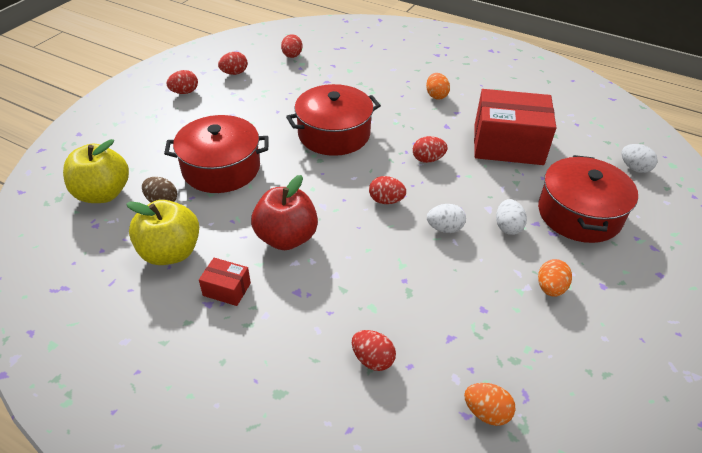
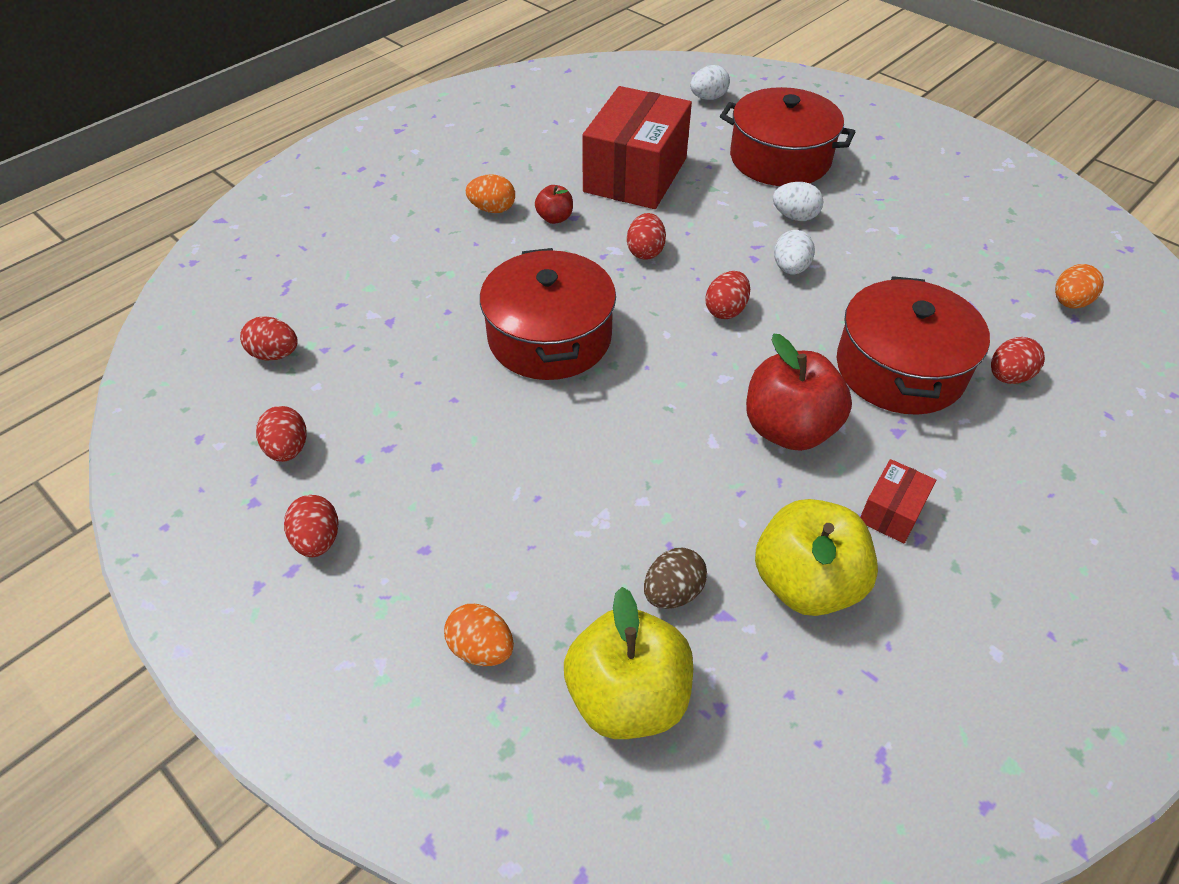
camera: 75 degrees left, 5 degrees up
(221, 168) = (599, 496): red pot -> red pot (900, 369)
(441, 119) = (555, 218): none -> red apple
(550, 288) = (897, 212): orange egg -> orange egg (481, 648)

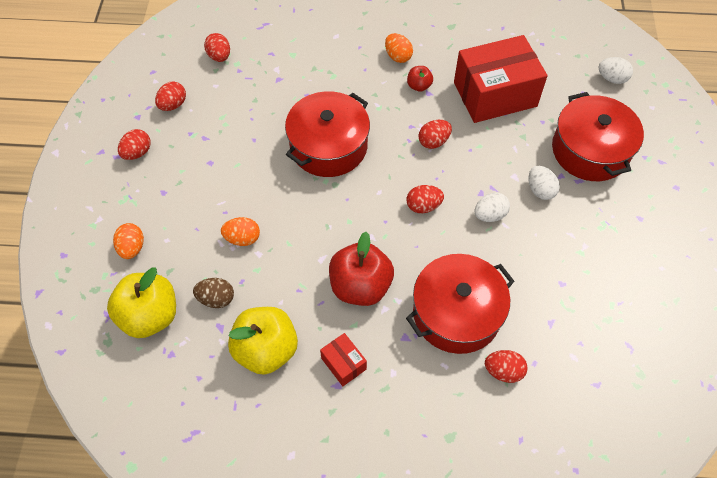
camera: 50 degrees right, 10 degrees up
(891, 512) = (343, 363): red box -> red box turned 60 degrees clockwise
(1069, 302) = (609, 375): orange egg -> orange egg (242, 238)

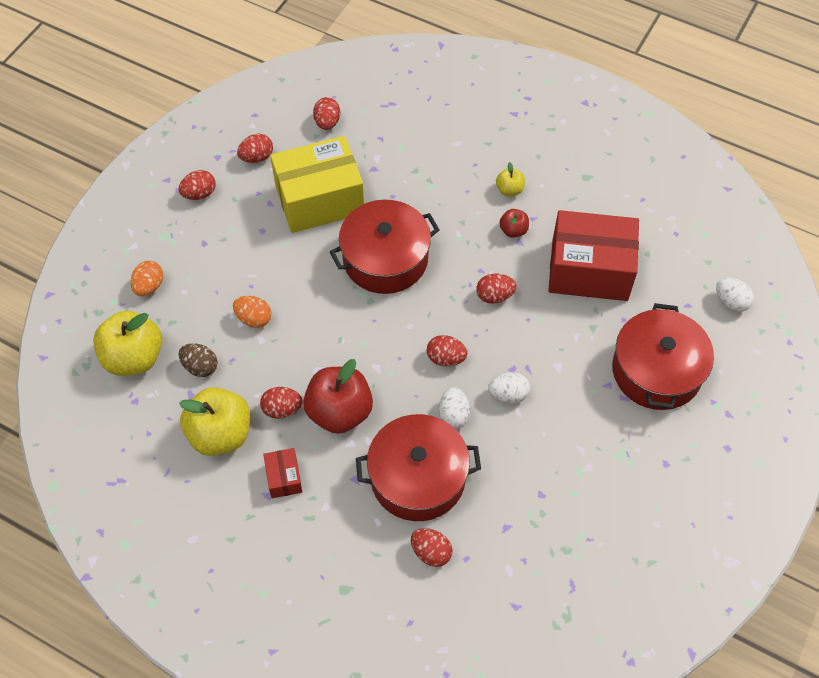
camera: 25 degrees right, 0 degrees up
(246, 119) = (319, 200): none -> yellow box
(309, 305) = (282, 409): none -> red egg
(398, 56) = (509, 190): orange egg -> yellow apple
(540, 190) = (576, 391): white egg -> white egg (453, 415)

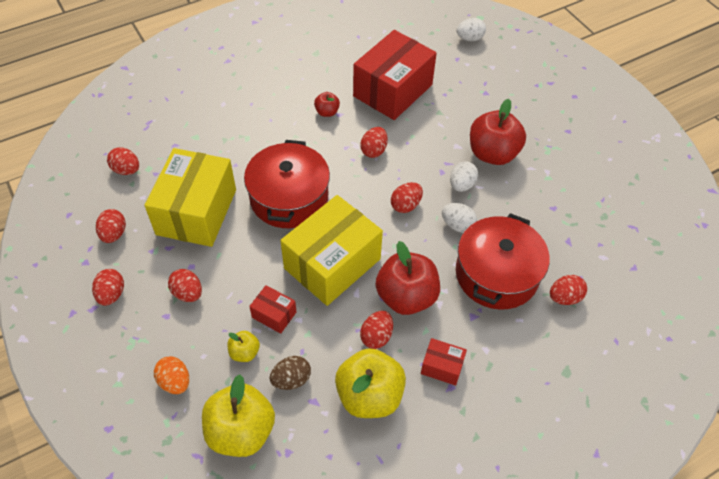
camera: 60 degrees left, 5 degrees down
(234, 244) = (188, 293): none -> red egg
(254, 319) = (274, 315): orange egg -> red box
(336, 333) = (332, 263): none -> yellow box
(509, 190) = (290, 96): yellow apple -> yellow apple (244, 352)
(573, 404) = (492, 154): none -> red apple
(656, 371) = (496, 99): red pot -> none

